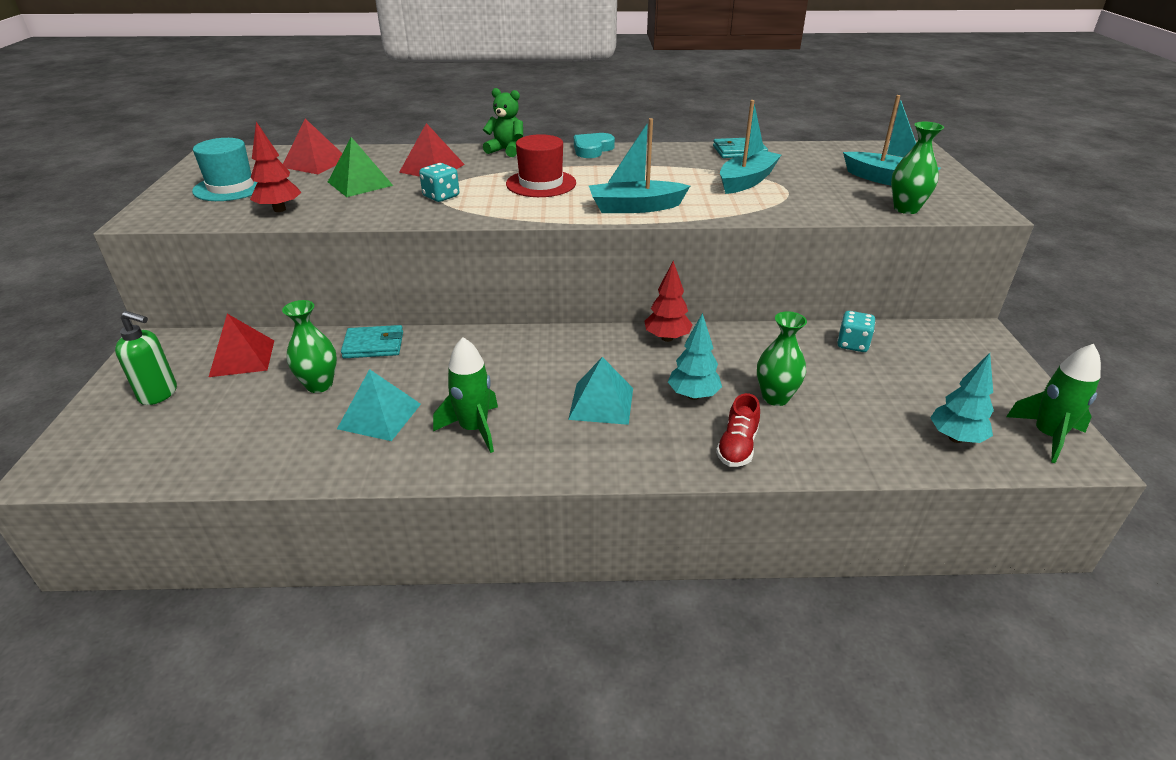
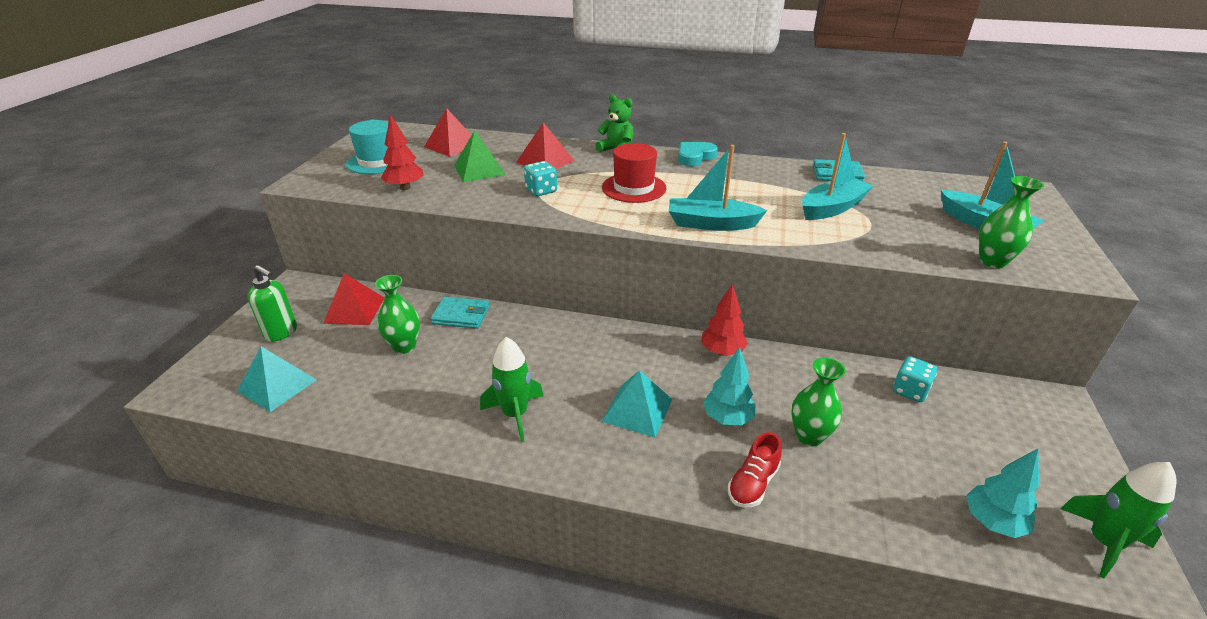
camera: 15 degrees right, 0 degrees up
(379, 416) = (441, 386): turquoise pyramid -> turquoise pyramid (277, 385)

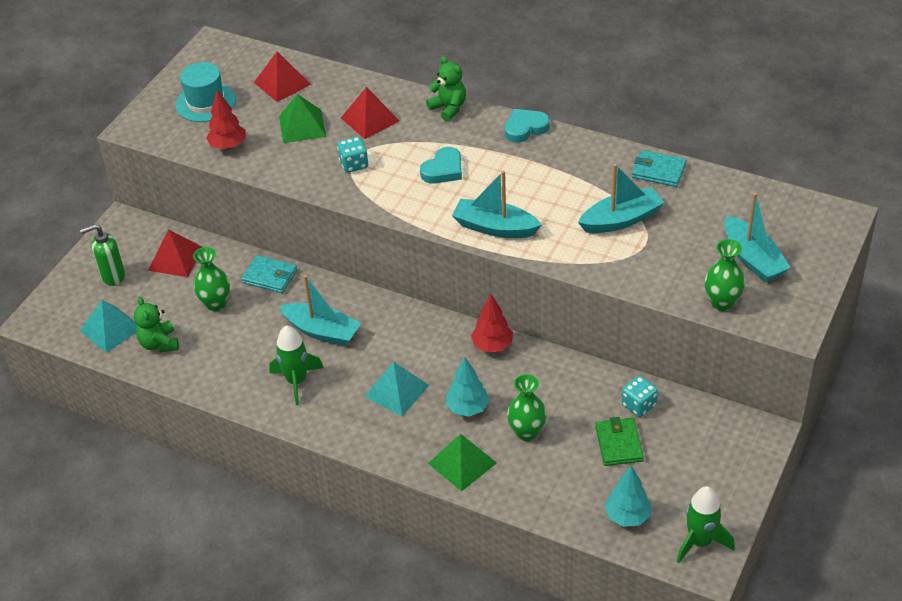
camera: 15 degrees right, 10 degrees up
(281, 333) = (112, 276): green soap dispenser -> green soap dispenser turned 120 degrees clockwise
(339, 394) = (159, 344): none -> green teddy bear
(531, 359) = (322, 331): none -> turquoise boat
(633, 188) = (443, 170): red hat -> turquoise heart
(753, 484) = (462, 463): red shoe -> green pyramid
(919, 434) = (619, 444): none -> green wallet

